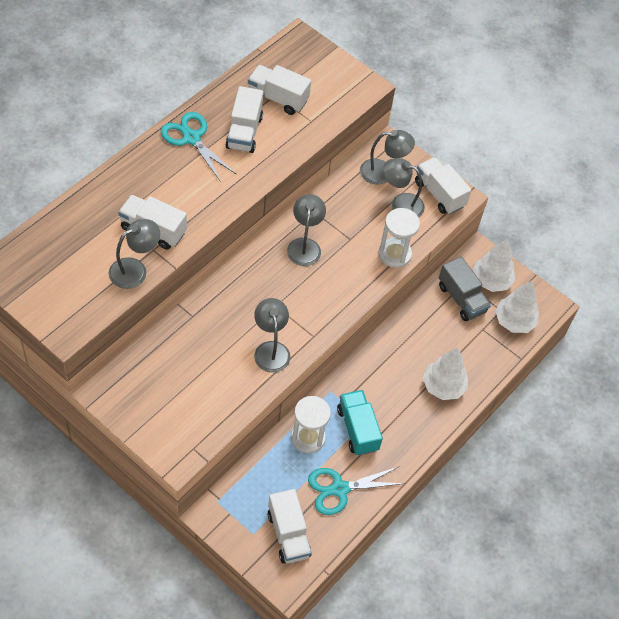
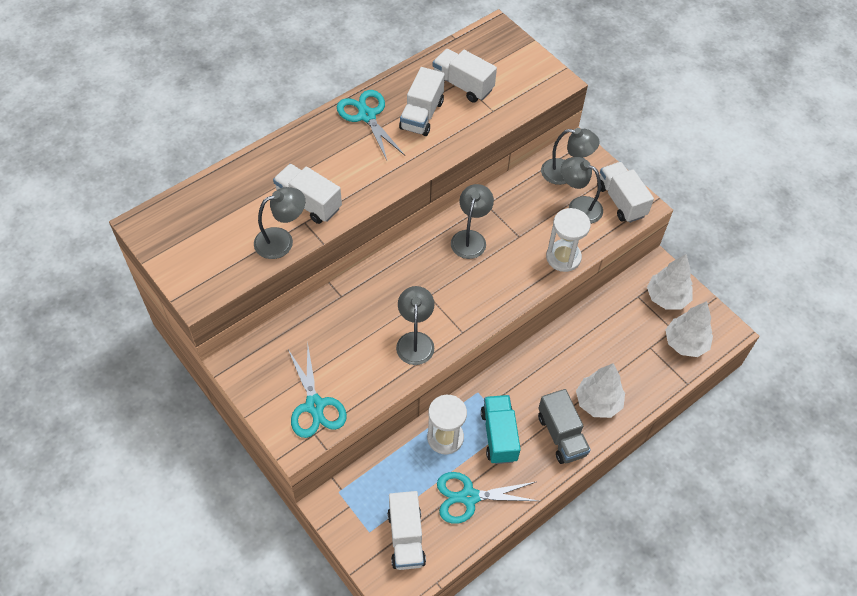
camera: 15 degrees right, 0 degrees up
(188, 422) = (315, 405): none -> turquoise scissors
(461, 299) = (632, 313): grey truck -> grey truck (561, 435)

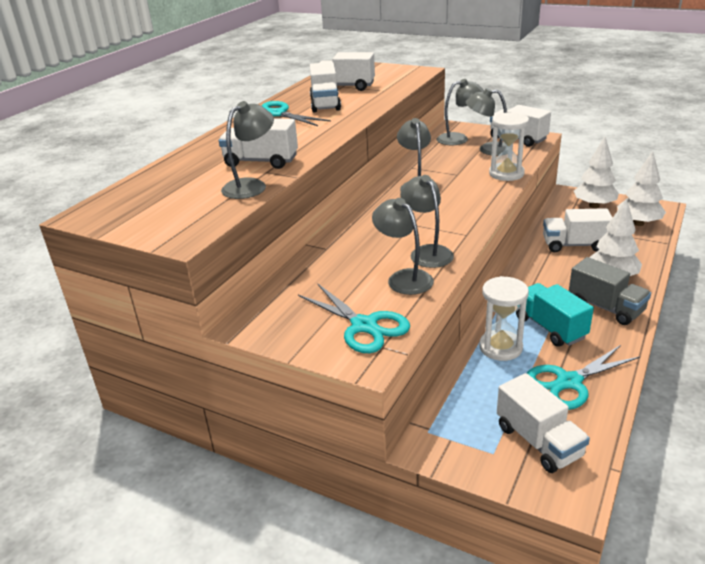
camera: 20 degrees left, 25 degrees down
(376, 364) = (403, 278): none -> grey lamp
(601, 345) = (574, 245): none -> white truck

